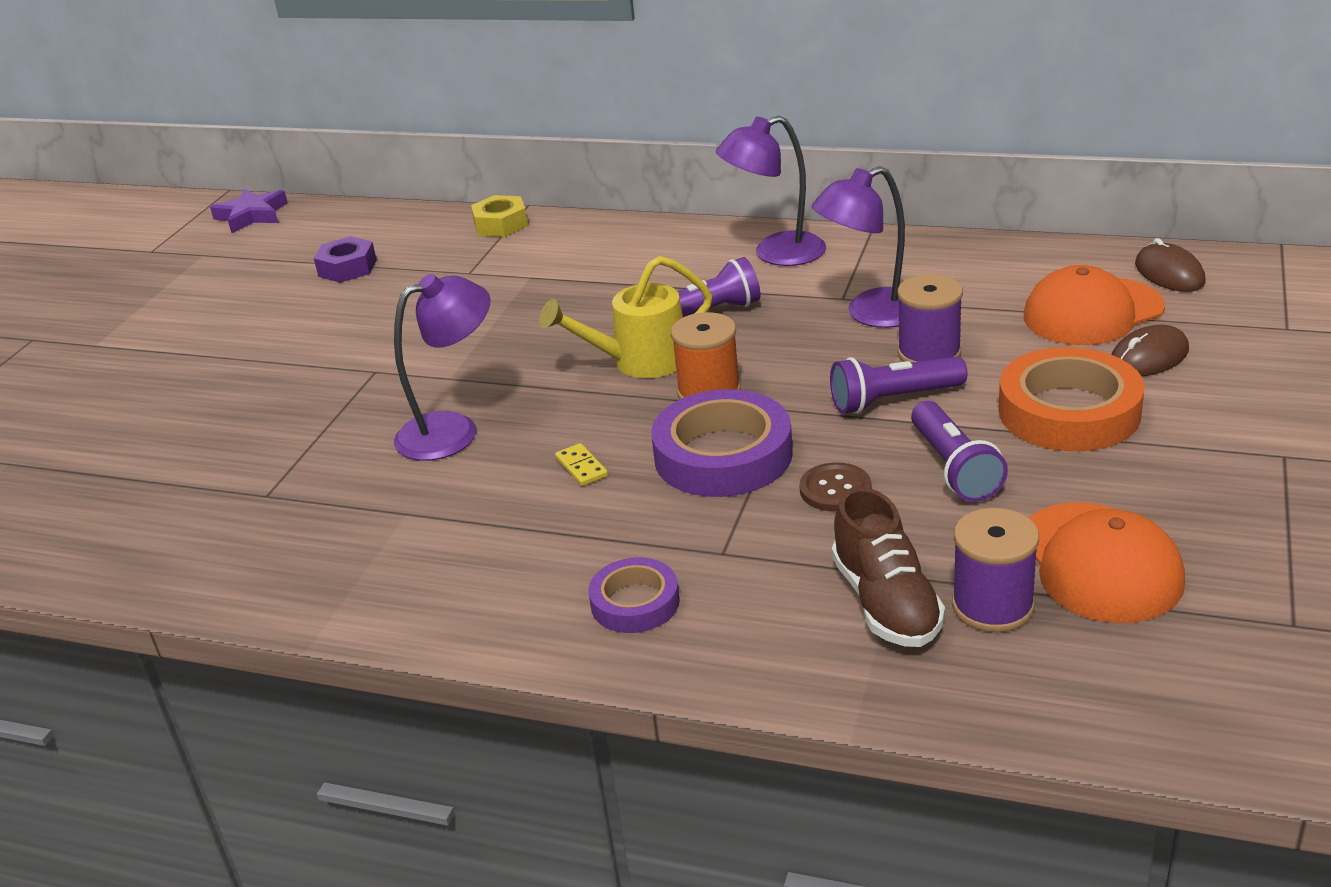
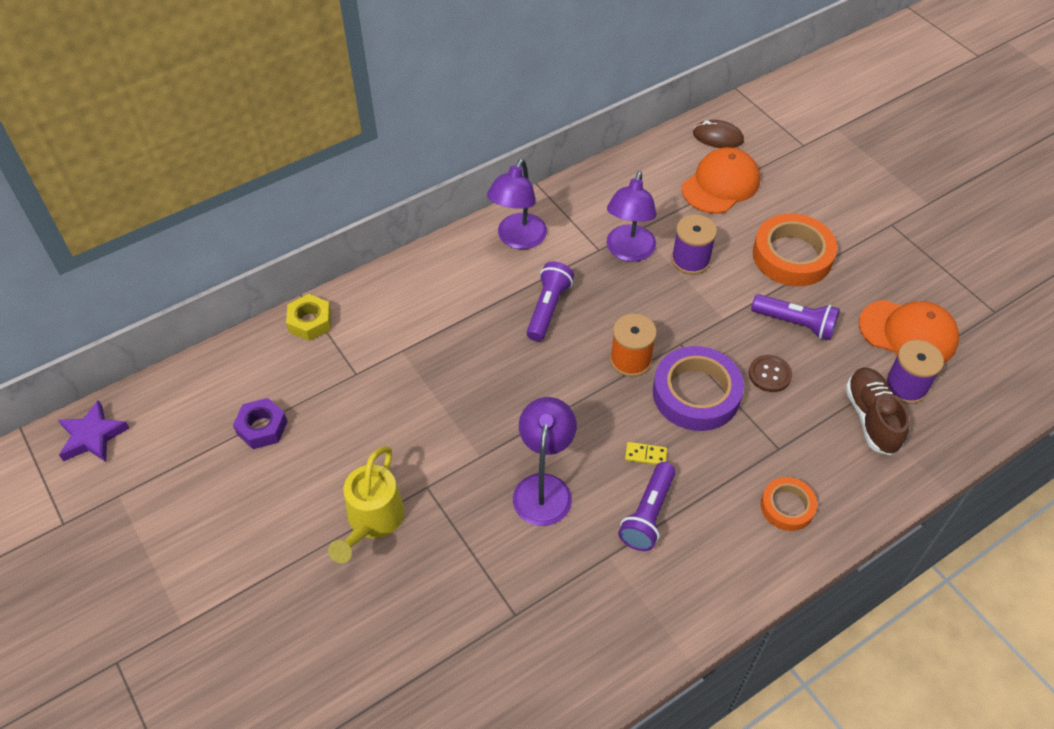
camera: 55 degrees left, 20 degrees up
(635, 602) = (787, 506): purple tape -> orange tape
(639, 362) = (565, 366): yellow watering can -> yellow watering can (372, 521)
(886, 602) = (871, 418): brown shoe -> brown shoe turned 120 degrees counterclockwise
(893, 400) = (717, 301): purple flashlight -> purple flashlight (648, 514)
(1092, 312) = (720, 184): orange cap -> orange cap turned 150 degrees counterclockwise
(1149, 357) = (778, 199): brown mouse -> none

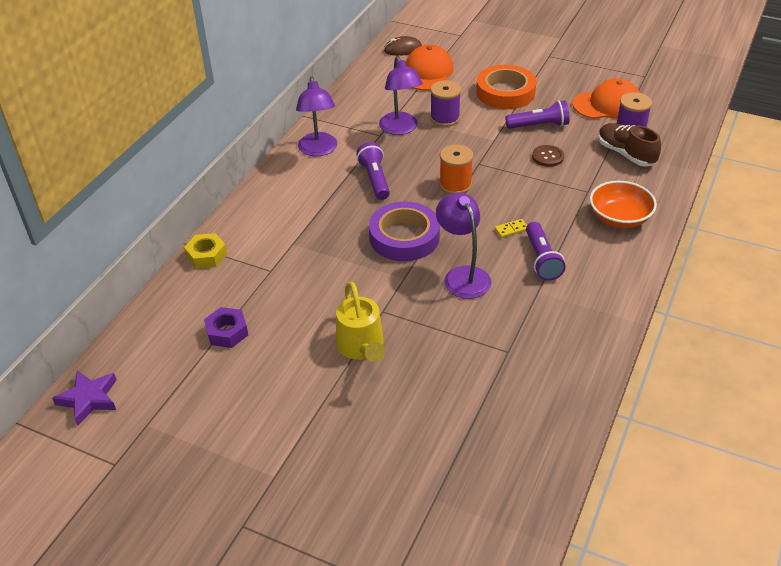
camera: 30 degrees left, 10 degrees down
(696, 393) = (512, 185): purple tape -> purple tape (404, 237)
(787, 506) = (619, 218): orange tape -> orange bowl

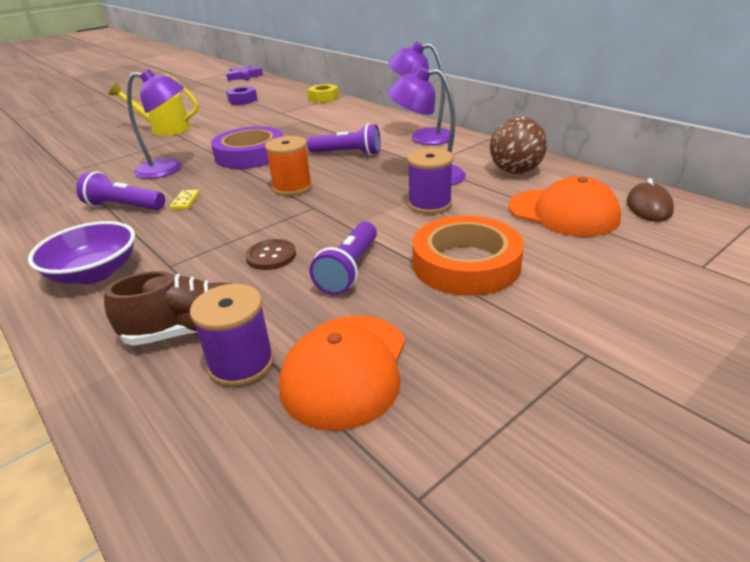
camera: 115 degrees right, 10 degrees down
(373, 96) = (515, 171): none -> brown ball
(619, 218) = (94, 273): orange bowl -> purple bowl

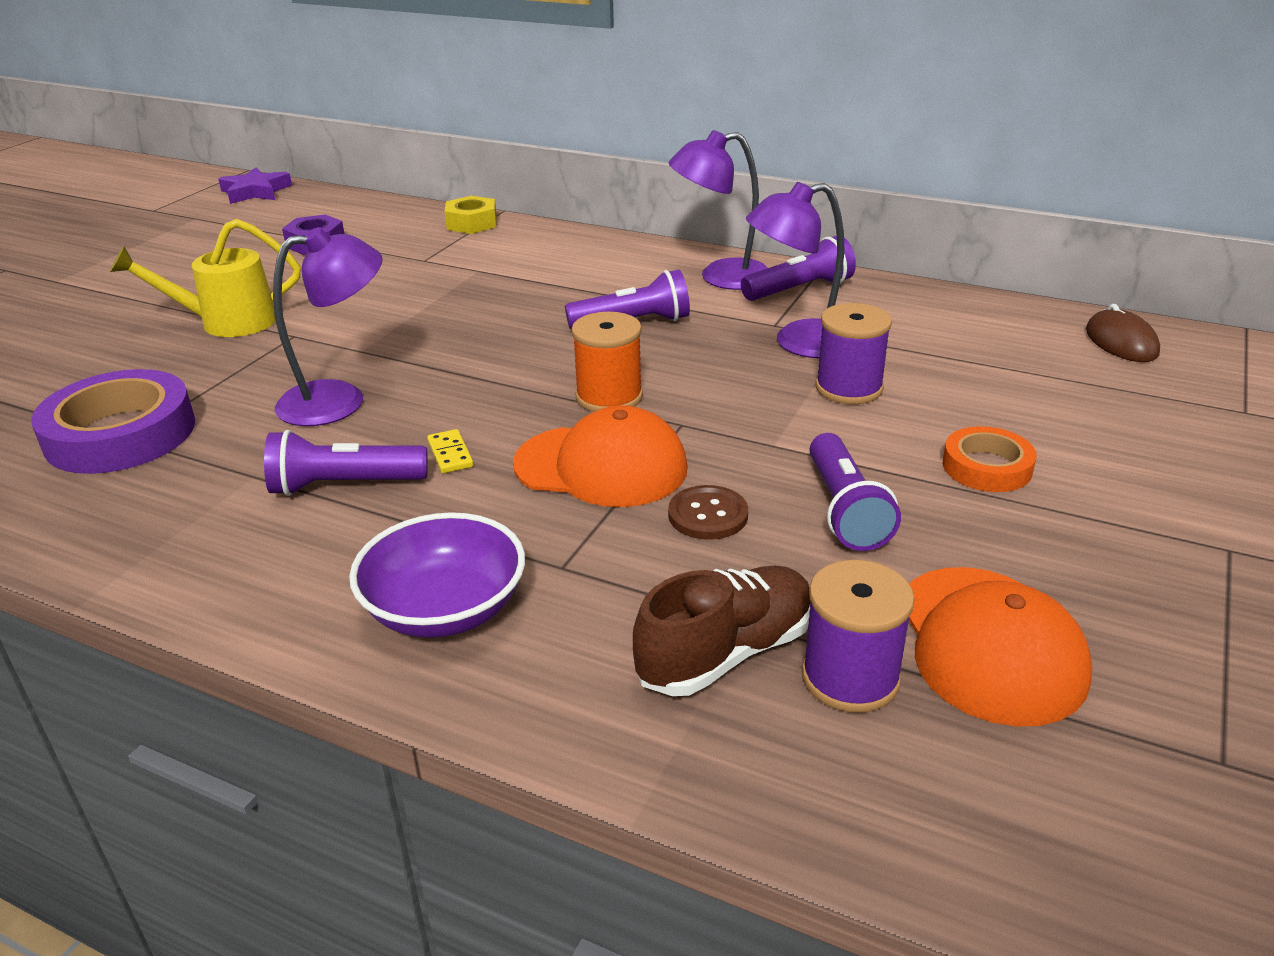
camera: 25 degrees left, 0 degrees up
(250, 155) = (464, 349): purple tape -> purple tape (120, 434)
(461, 149) = (799, 289): none -> purple flashlight
(466, 264) = (987, 467): orange tape -> orange tape, size x0.57
(515, 171) = (912, 316): brown ball -> none
(563, 213) = (1032, 369): orange cap -> orange cap (601, 466)

